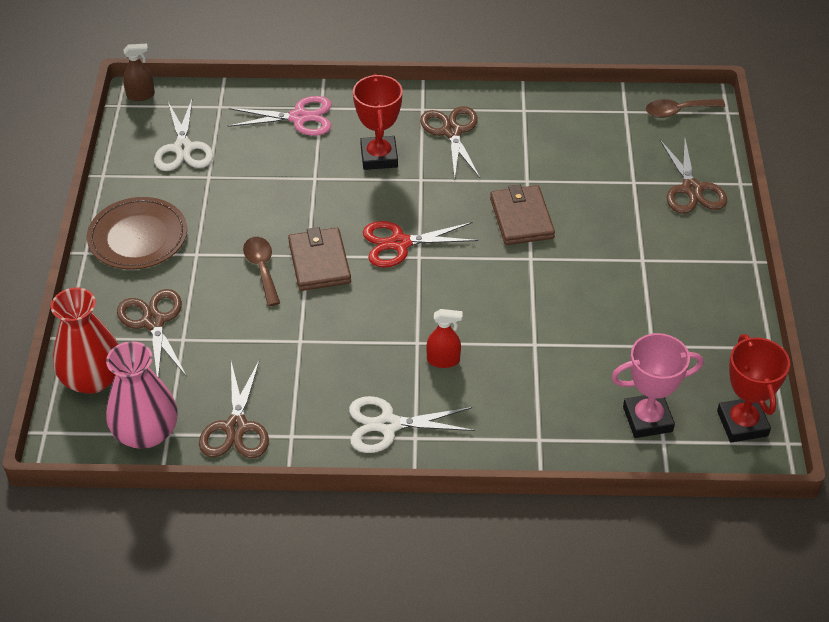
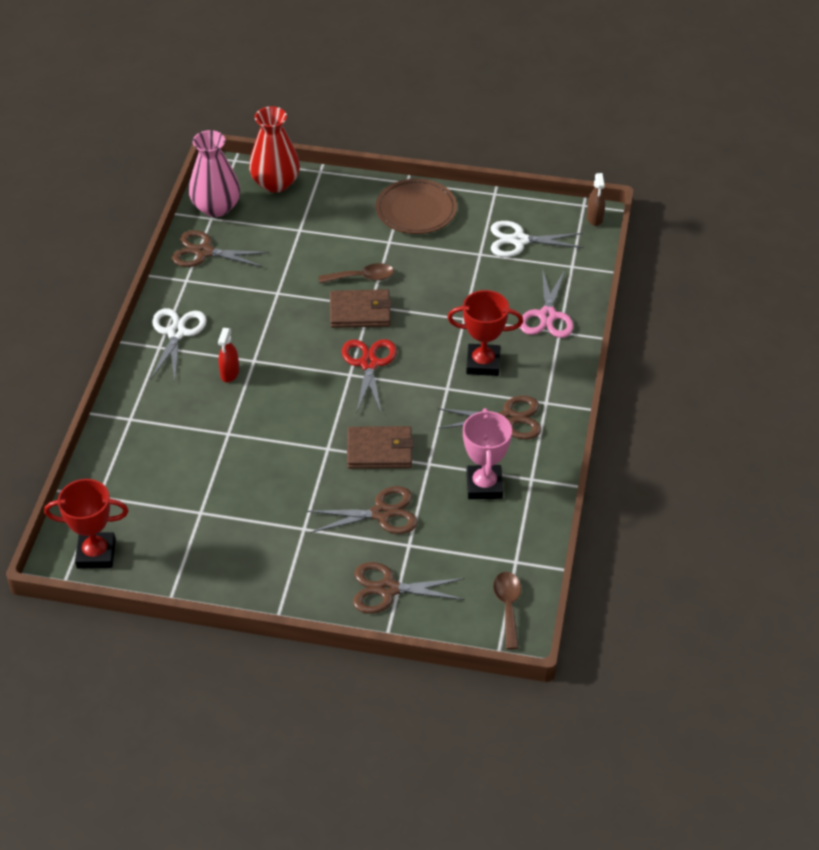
camera: 100 degrees right, 0 degrees up
(153, 322) = (322, 215): brown scissors -> brown scissors (382, 513)
(647, 419) = (124, 491): pink trophy -> pink trophy (484, 486)

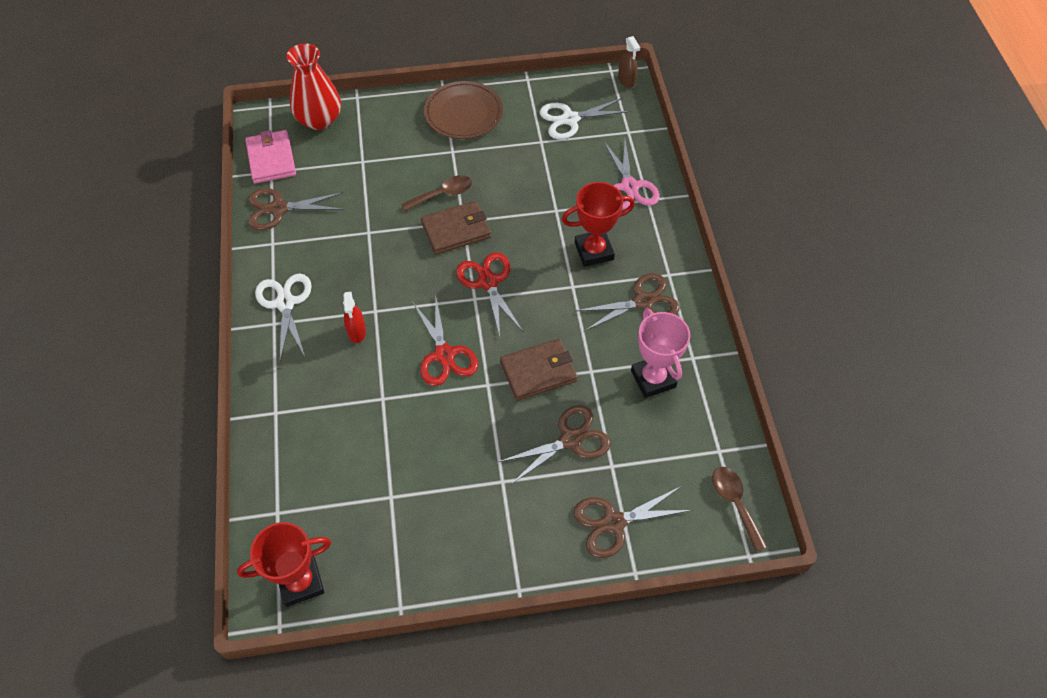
camera: 20 degrees left, 10 degrees up
(216, 207) = (271, 159): pink vase -> pink wallet
(300, 413) = (444, 355): none -> red scissors

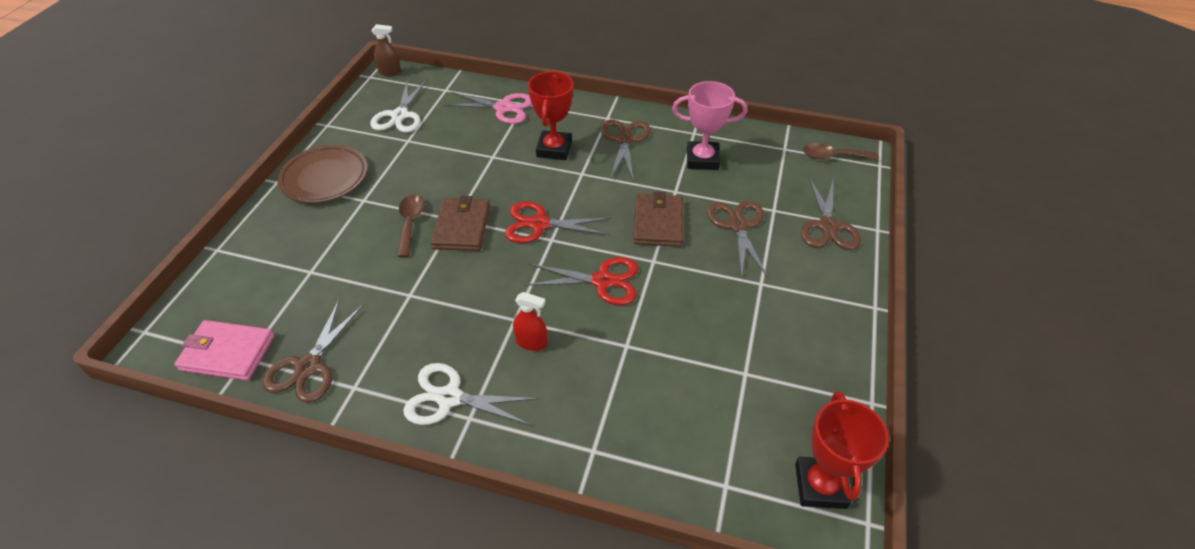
camera: 65 degrees left, 10 degrees down
(319, 120) = (214, 291): red vase -> none

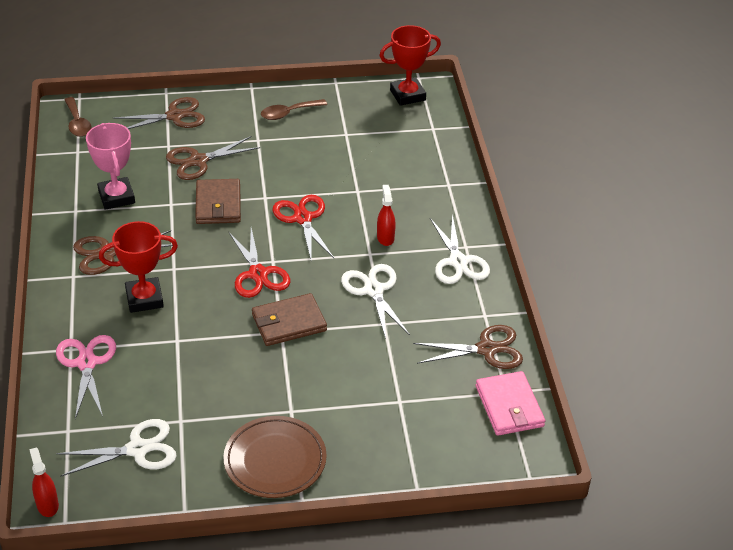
camera: 115 degrees left, 5 degrees down
(390, 72) = (47, 505): brown spray bottle -> red spray bottle
(410, 223) = (303, 360): brown spoon -> brown spoon (288, 113)
(459, 303) = (373, 290): none -> white scissors
(658, 223) = (218, 204): brown wallet -> brown wallet turned 75 degrees counterclockwise

